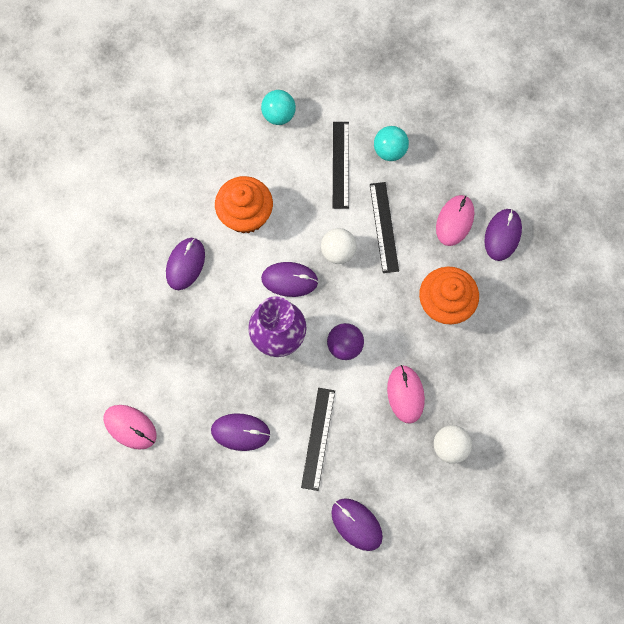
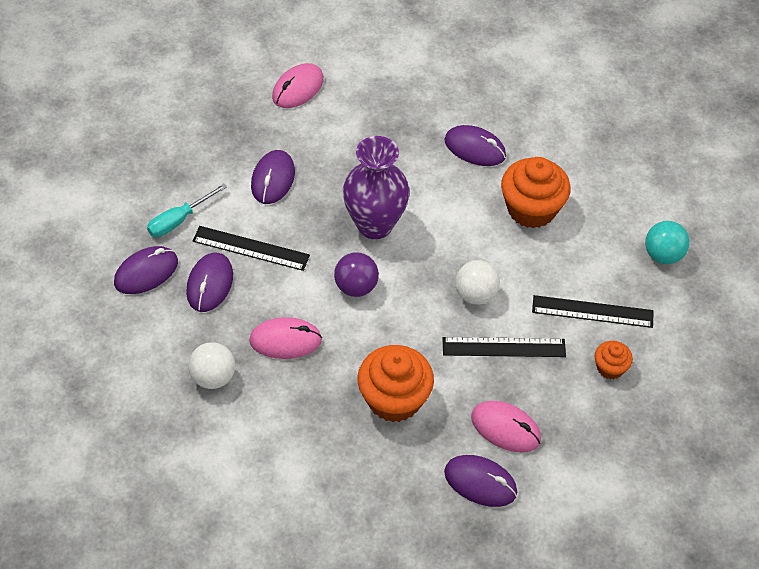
camera: 95 degrees right, 20 degrees down
(289, 280) = (445, 242): purple mouse -> purple mouse (210, 284)
(296, 507) = (179, 220): none -> turquoise screwdriver
(389, 151) = (610, 368): turquoise ball -> orange cupcake

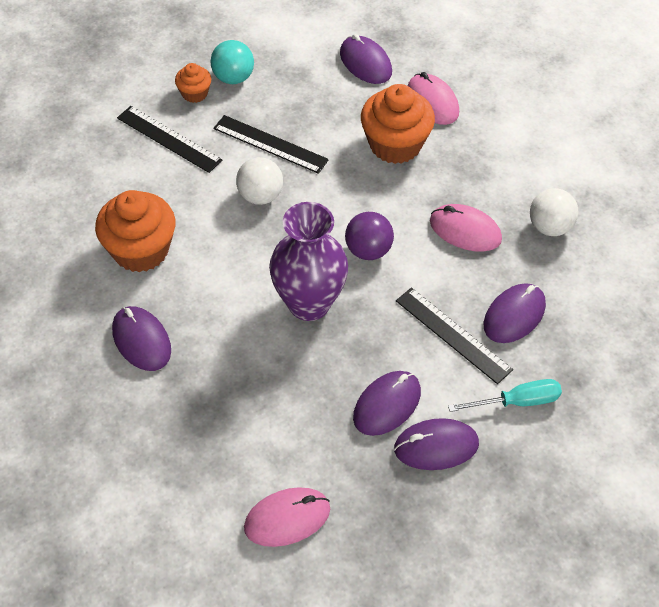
camera: 150 degrees left, 0 degrees up
(146, 272) = (577, 357): purple mouse -> purple mouse (436, 446)
(505, 428) = (317, 88): pink mouse -> pink mouse (432, 102)
(663, 255) = (61, 157): turquoise ball -> turquoise ball (233, 78)

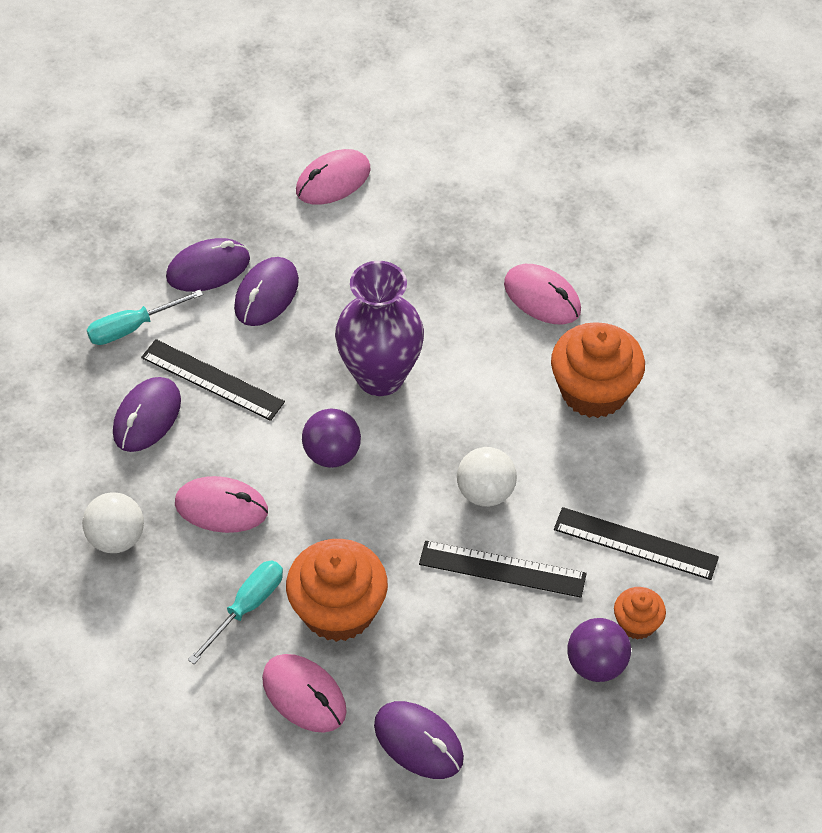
camera: 165 degrees right, 0 degrees up
(141, 340) = (542, 297): purple mouse -> pink mouse
(233, 78) = (596, 664): turquoise ball -> purple ball
(460, 160) = (247, 607): none -> turquoise screwdriver

